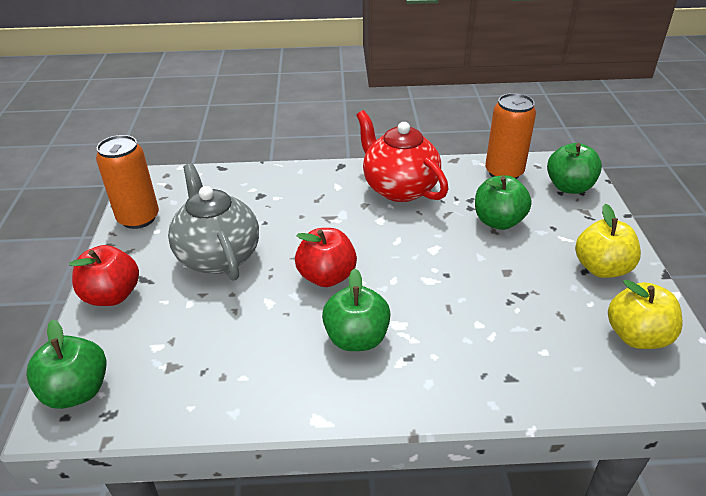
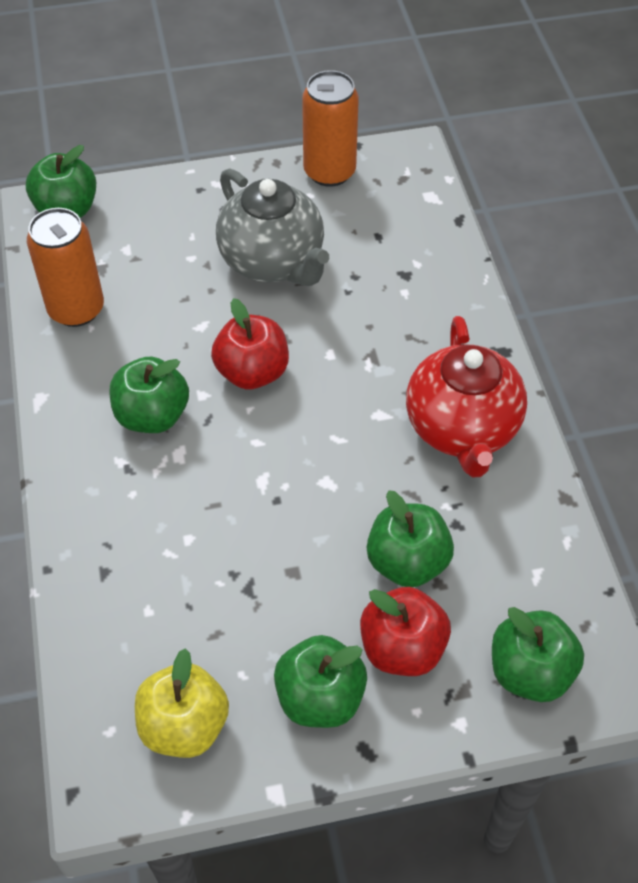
camera: 80 degrees right, 15 degrees up
(112, 295) = (194, 192): red apple -> red apple (402, 648)
(218, 256) = (273, 262): grey teapot -> grey teapot turned 90 degrees clockwise
(399, 188) = (462, 429): red teapot -> red teapot turned 135 degrees clockwise
(504, 172) = (547, 572): orange can -> orange can (76, 309)
(601, 268) = (320, 698): yellow apple -> green apple

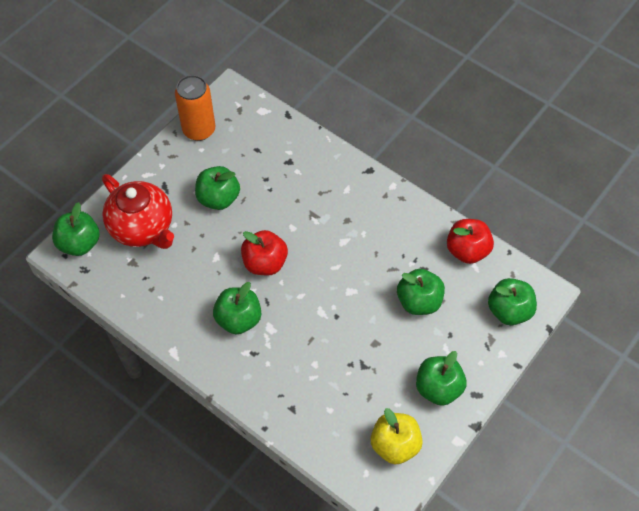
camera: 40 degrees left, 5 degrees up
(76, 309) = (143, 293): orange can -> none
(273, 262) = (218, 198): grey teapot -> green apple
(402, 648) = (451, 341): red apple -> red apple (467, 250)
(462, 429) = (386, 222): red teapot -> red teapot (143, 228)

